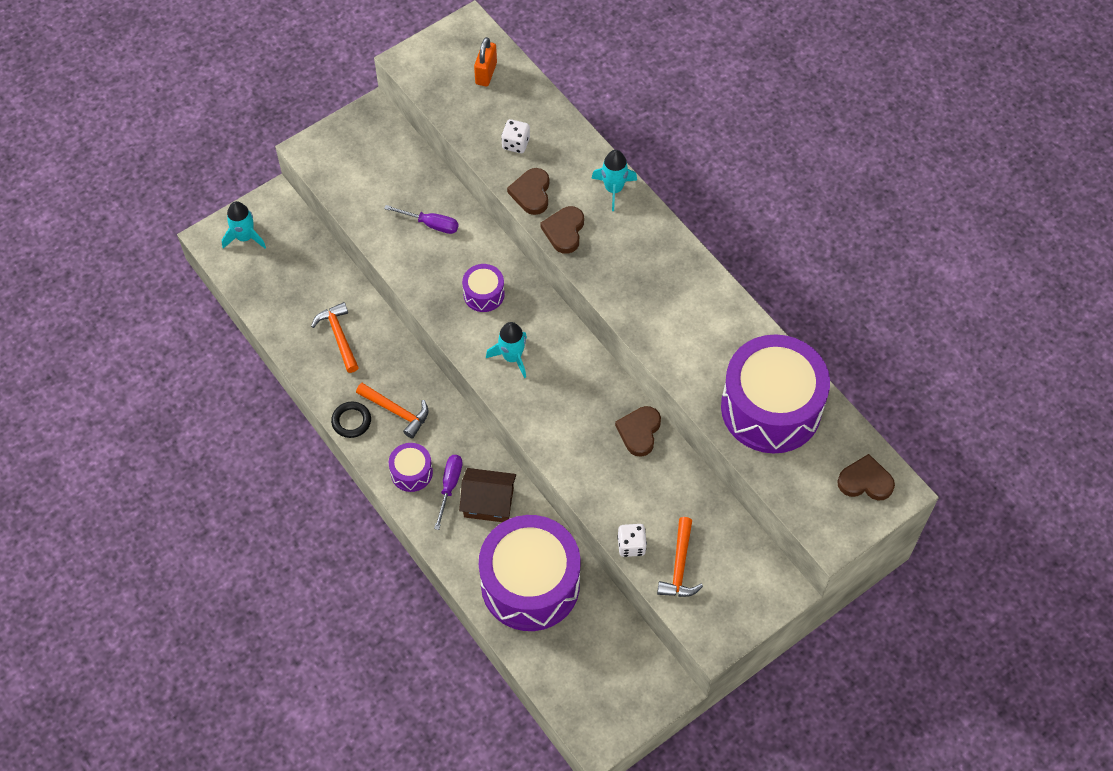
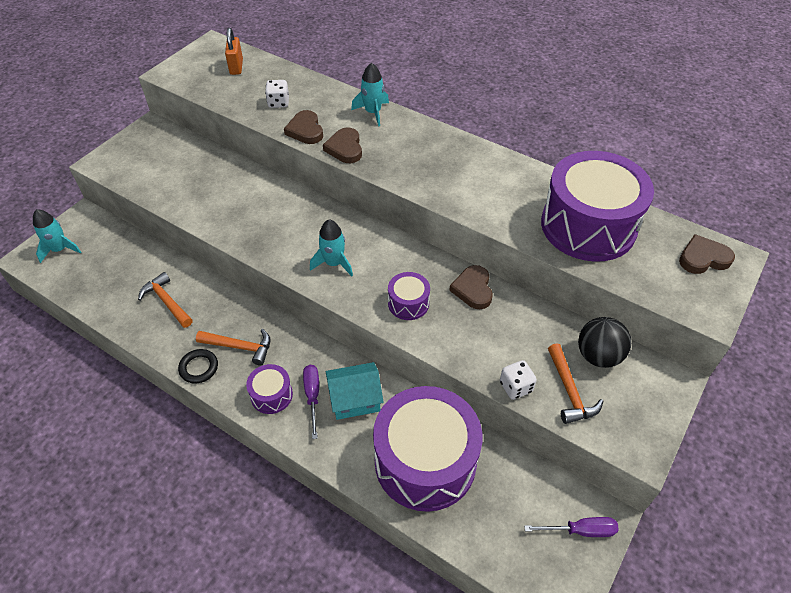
camera: 20 degrees left, 10 degrees down
(430, 224) = (224, 187): purple screwdriver -> purple screwdriver (580, 530)
(484, 294) = (289, 223): purple drum -> purple drum (408, 303)
(488, 503) = (355, 399): brown house -> turquoise house
(726, 541) = (598, 356): none -> black ball

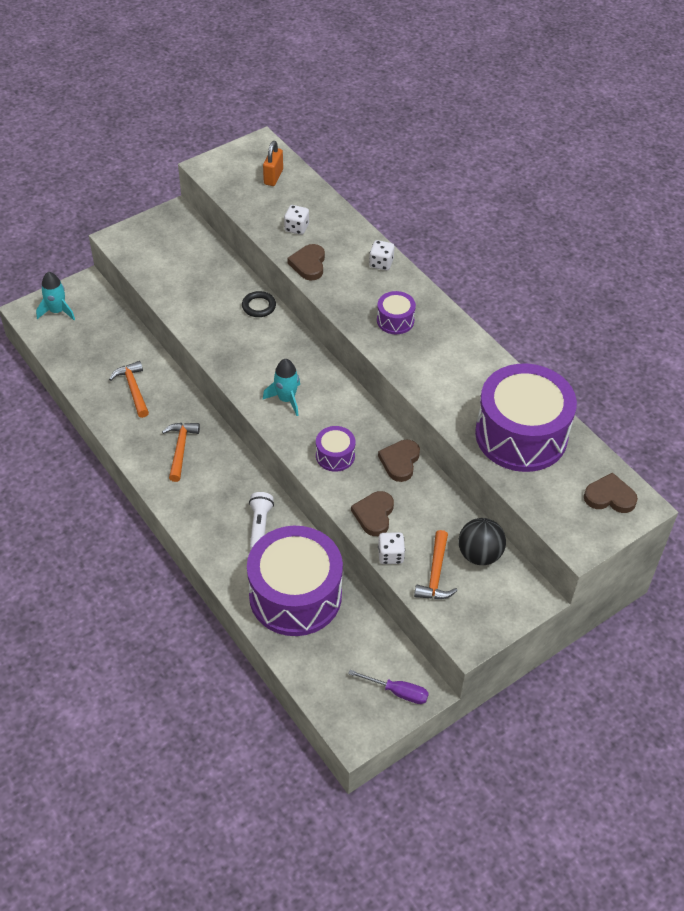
camera: 20 degrees right, 0 degrees up
(199, 368) = (139, 456): black ring -> black ring (259, 306)
(239, 347) = (180, 449): orange hammer -> orange hammer turned 120 degrees counterclockwise
(271, 395) = (190, 499): purple drum -> purple drum (395, 320)
(312, 396) = (225, 511): purple screwdriver -> none
(345, 148) = (336, 293): brown heart -> brown heart (374, 515)
(355, 399) = (260, 526): turquoise house -> white flashlight
(373, 112) = (381, 263): turquoise rocket -> white dice

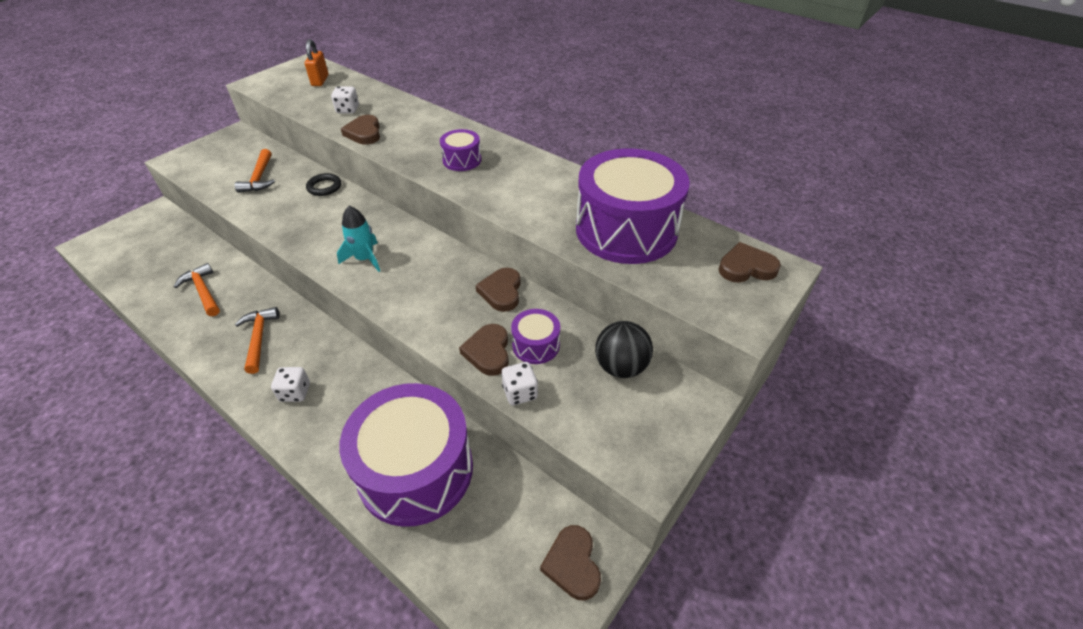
camera: 15 degrees left, 5 degrees down
(57, 311) = (121, 238): turquoise rocket -> none
(260, 526) = (360, 399): white flashlight -> none
(335, 456) = (429, 301): purple drum -> purple drum (536, 345)
(381, 263) = (436, 122): white dice -> white dice (295, 392)
(397, 692) = (572, 564): purple screwdriver -> brown heart
(435, 574) = (579, 401): orange hammer -> orange hammer (259, 177)

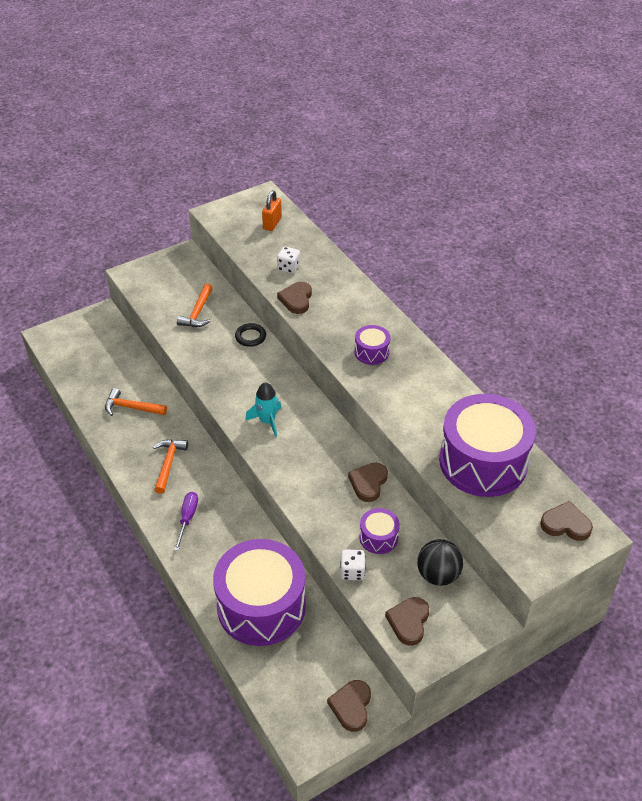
camera: 20 degrees right, 0 degrees up
(203, 291) = (132, 408): orange hammer -> orange hammer turned 60 degrees counterclockwise
(295, 392) = (187, 518): white dice -> purple screwdriver
(488, 352) = (340, 532): brown heart -> brown heart (408, 622)

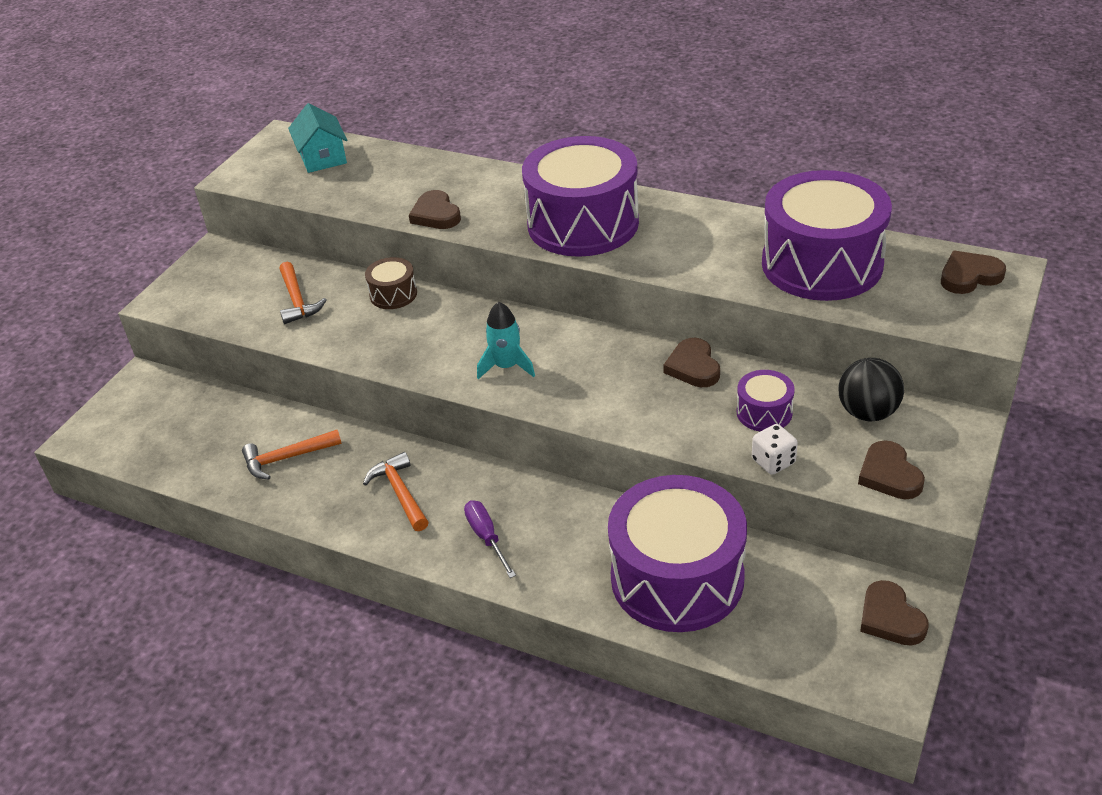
camera: 30 degrees left, 5 degrees down
(250, 337) = (393, 294): black ring -> brown drum
(272, 223) = (322, 157): orange padlock -> turquoise house
(288, 267) = (391, 189): white dice -> none
(371, 352) = (583, 223): purple drum -> purple drum, size x2.28

